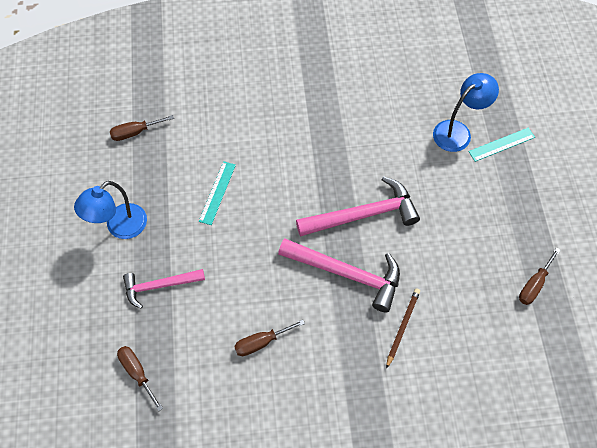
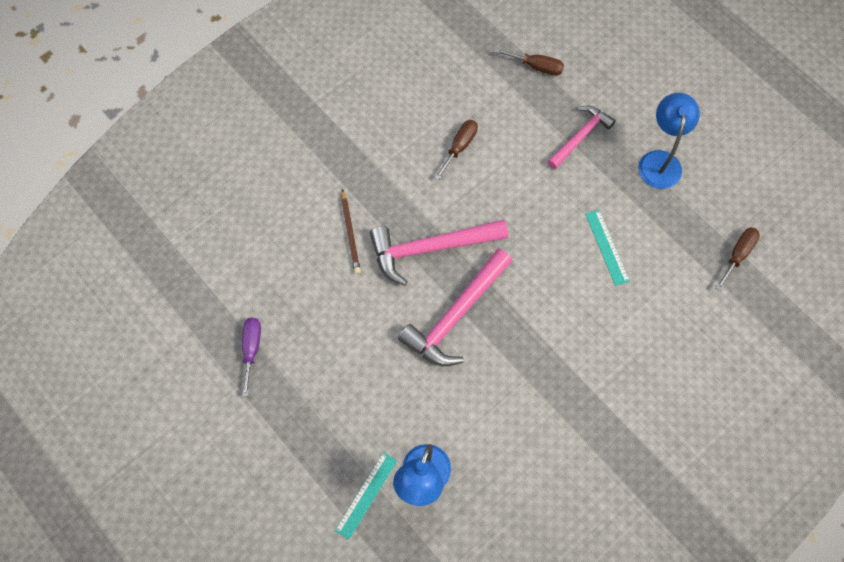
camera: 145 degrees right, 5 degrees up
(534, 285) = (251, 349): brown screwdriver -> purple screwdriver

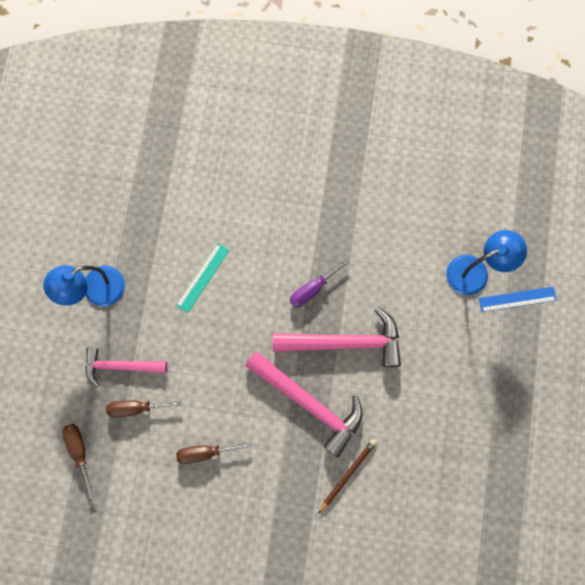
camera: 130 degrees left, 10 degrees up
(251, 349) = (495, 466): purple screwdriver -> purple screwdriver (312, 289)
(366, 495) = (517, 299): turquoise ruler -> blue ruler
(738, 255) = (135, 184): brown screwdriver -> brown screwdriver (136, 408)

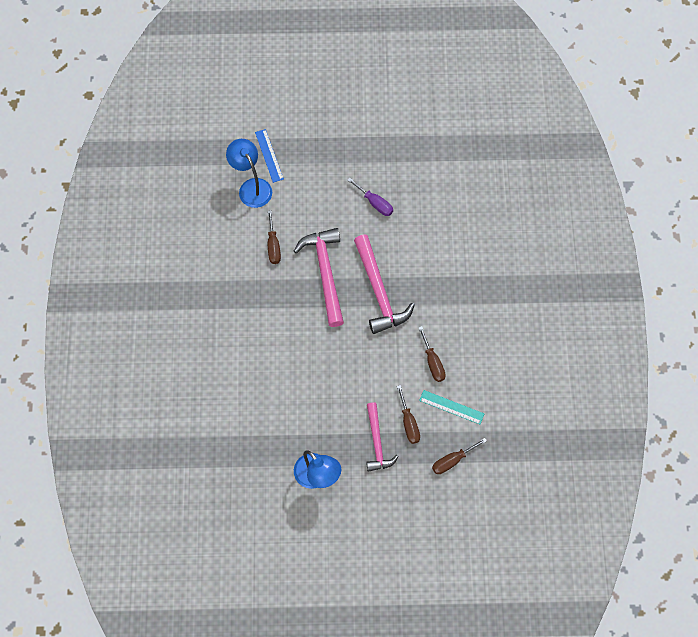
camera: 100 degrees left, 10 degrees down
(202, 277) = (290, 391): turquoise ruler -> turquoise ruler (451, 407)
(309, 403) = (379, 292): pink hammer -> pink hammer turned 135 degrees clockwise
(312, 289) = (286, 304): purple screwdriver -> purple screwdriver (375, 203)
(347, 474) = (427, 256): brown pencil -> none
(391, 286) = (273, 246): none -> brown screwdriver

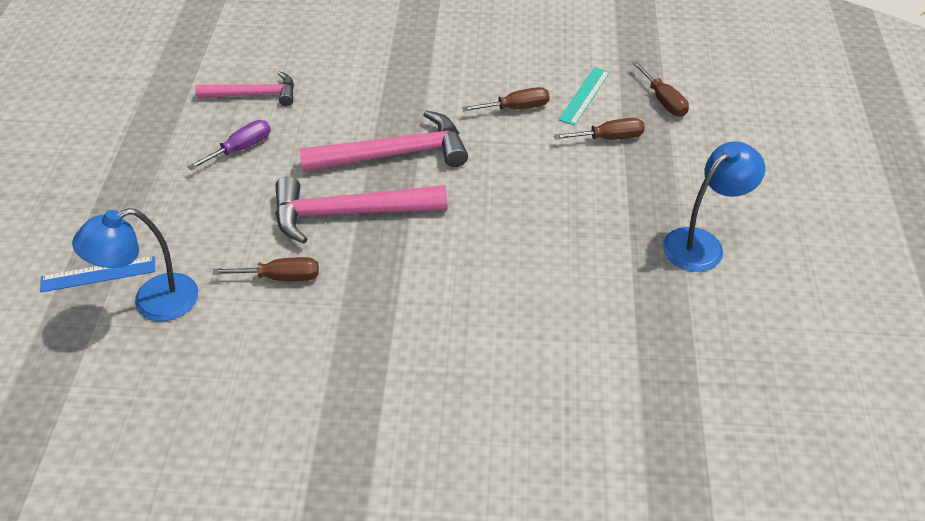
camera: 85 degrees left, 20 degrees down
(377, 442) = (641, 173): pink hammer -> pink hammer (254, 95)

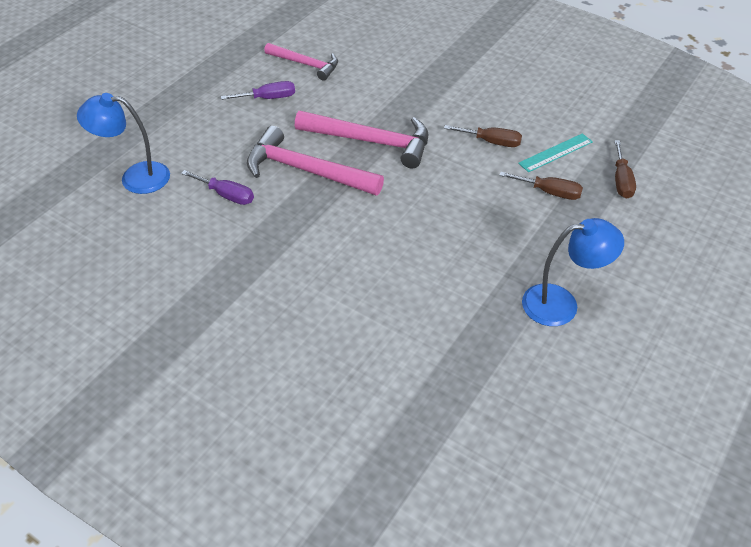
camera: 30 degrees right, 0 degrees up
(98, 274) = (117, 146): blue ruler -> none
(281, 277) = (226, 195): brown screwdriver -> purple screwdriver

